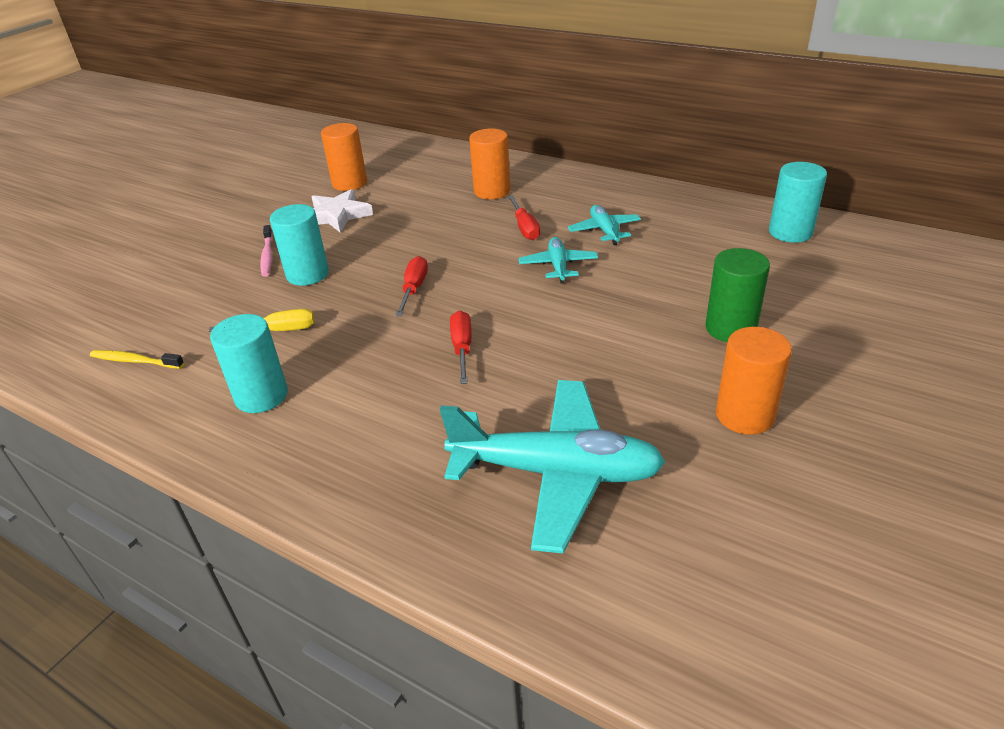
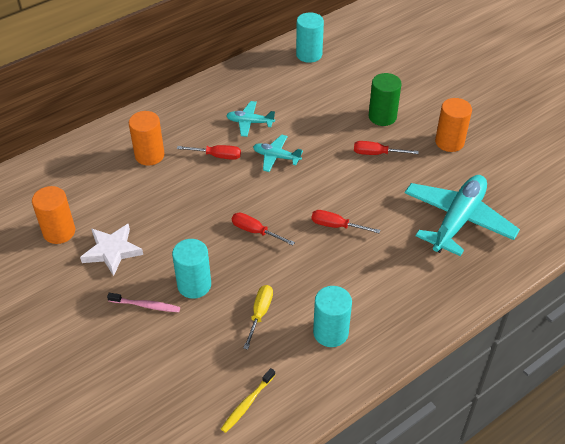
camera: 70 degrees left, 10 degrees up
(641, 345) = (376, 153): none -> red screwdriver

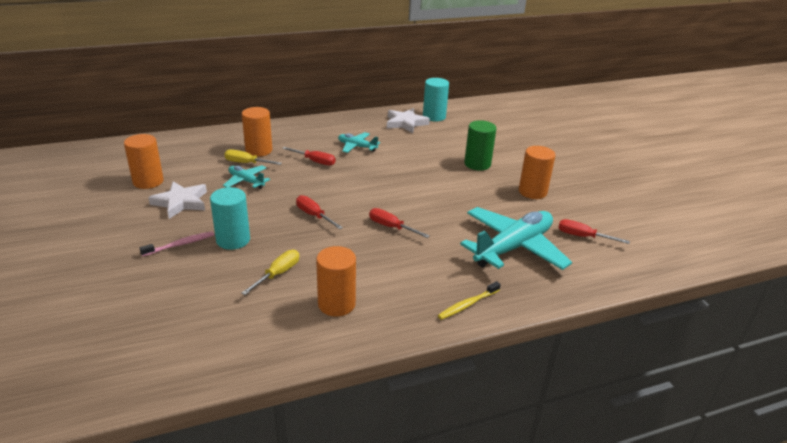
camera: 15 degrees right, 15 degrees down
(146, 305) = (180, 244): pink toothbrush -> pink toothbrush turned 60 degrees counterclockwise
(147, 177) = (246, 163): none -> yellow screwdriver
(247, 403) = (217, 341): yellow toothbrush -> yellow toothbrush (468, 304)
(276, 157) = (365, 171): turquoise plane -> turquoise plane (246, 181)
(284, 72) = (406, 123): none -> white star
(330, 332) = (336, 304): turquoise cylinder -> orange cylinder
(376, 153) = (458, 186): red screwdriver -> red screwdriver (582, 236)

